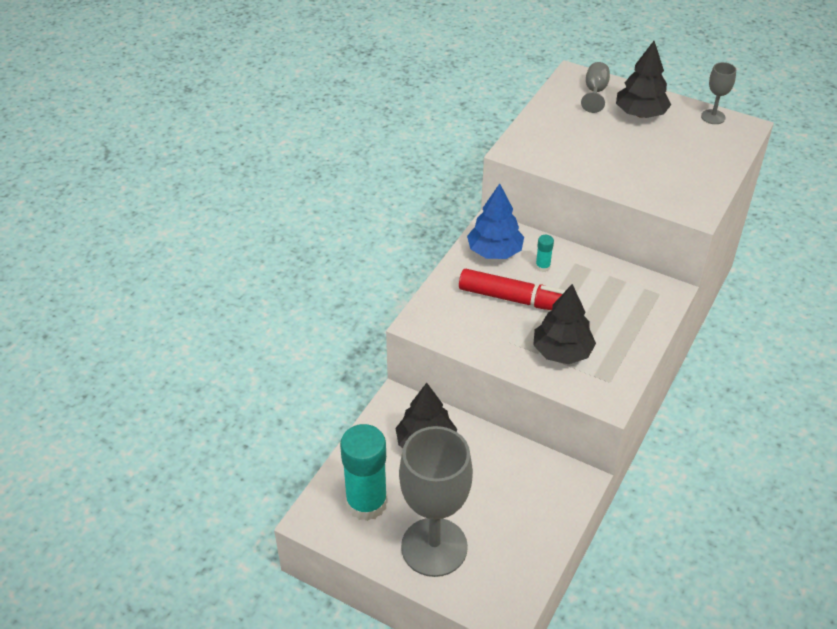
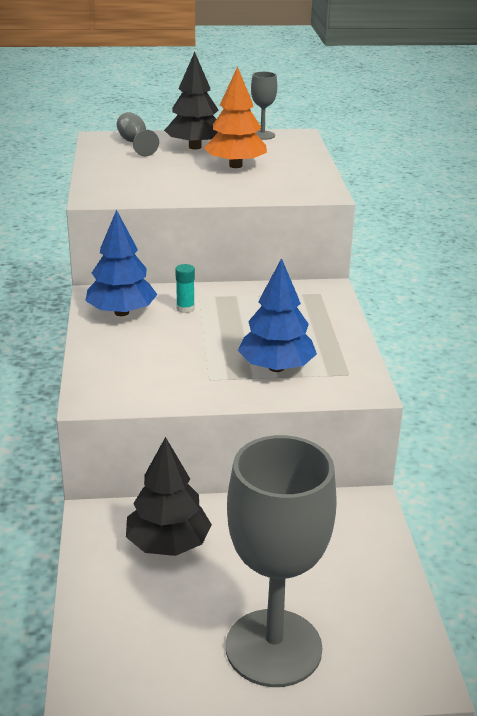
camera: 35 degrees left, 15 degrees down
(366, 503) = (147, 642): turquoise glue stick -> none
(515, 299) = (183, 342): red marker -> none
(562, 352) = (276, 367): black tree -> blue tree
(653, 150) = (235, 165): none -> orange tree

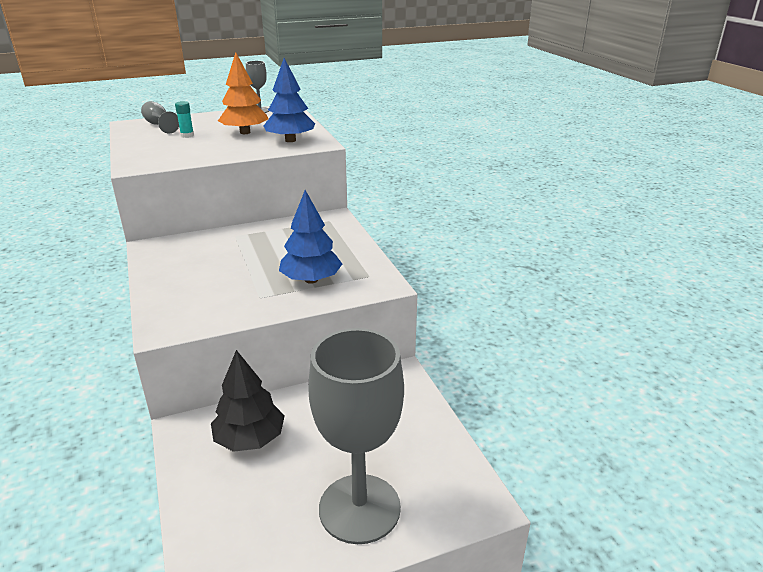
camera: 15 degrees left, 0 degrees up
(122, 312) = (173, 256): blue tree -> blue tree (290, 140)
(185, 308) = (226, 246): turquoise glue stick -> turquoise glue stick (187, 135)
(195, 147) = (209, 123): black tree -> none

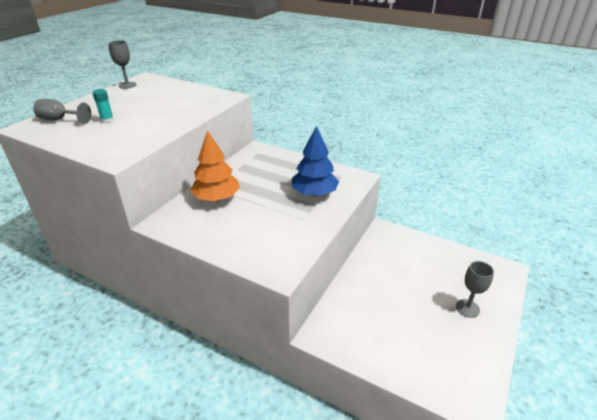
camera: 40 degrees left, 5 degrees up
(245, 132) = (153, 104): orange tree -> orange tree (216, 198)
(250, 439) = (365, 313): black tree -> none
(290, 140) = (201, 100): blue tree -> none
(359, 508) = (467, 308): grey goblet -> grey goblet, size x0.43

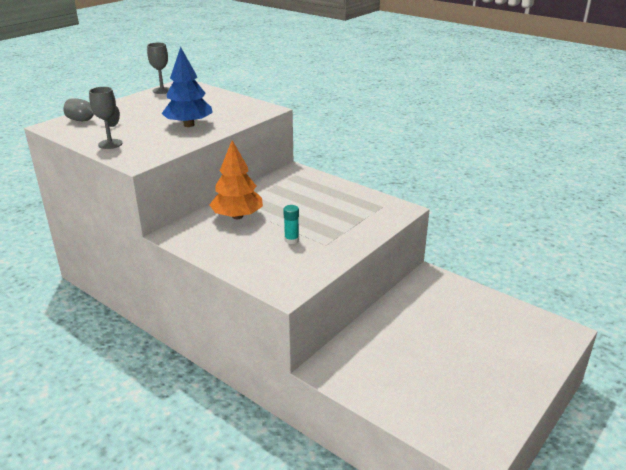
camera: 10 degrees right, 5 degrees down
(107, 120) = (135, 125): turquoise glue stick -> turquoise glue stick (291, 240)
(314, 193) = (346, 221): blue tree -> blue tree (189, 125)
(467, 308) = (502, 365): grey goblet -> grey goblet (110, 144)

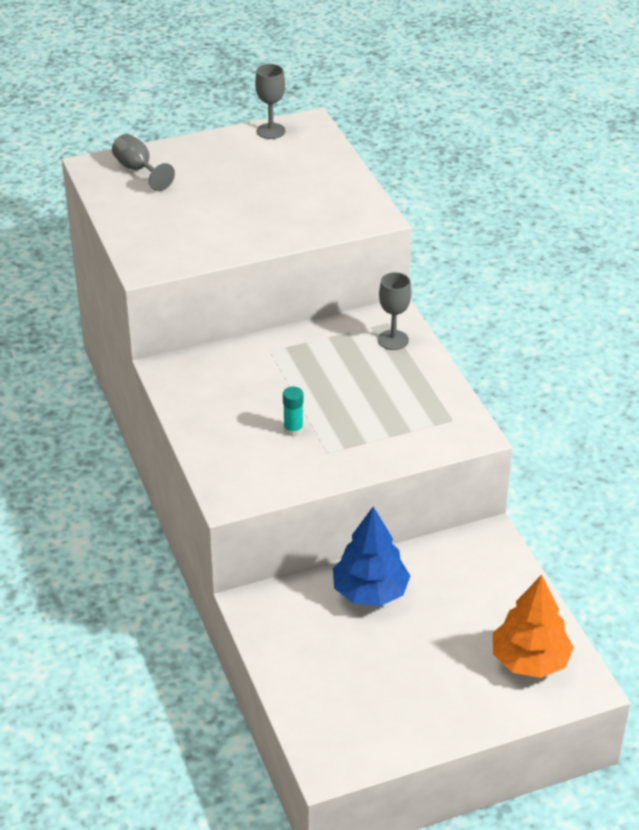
camera: 30 degrees right, 10 degrees up
(110, 144) = (136, 224): grey goblet -> grey goblet (393, 340)
(189, 125) = (252, 218): blue tree -> blue tree (370, 592)
(237, 216) = (259, 369): orange tree -> orange tree (529, 660)

